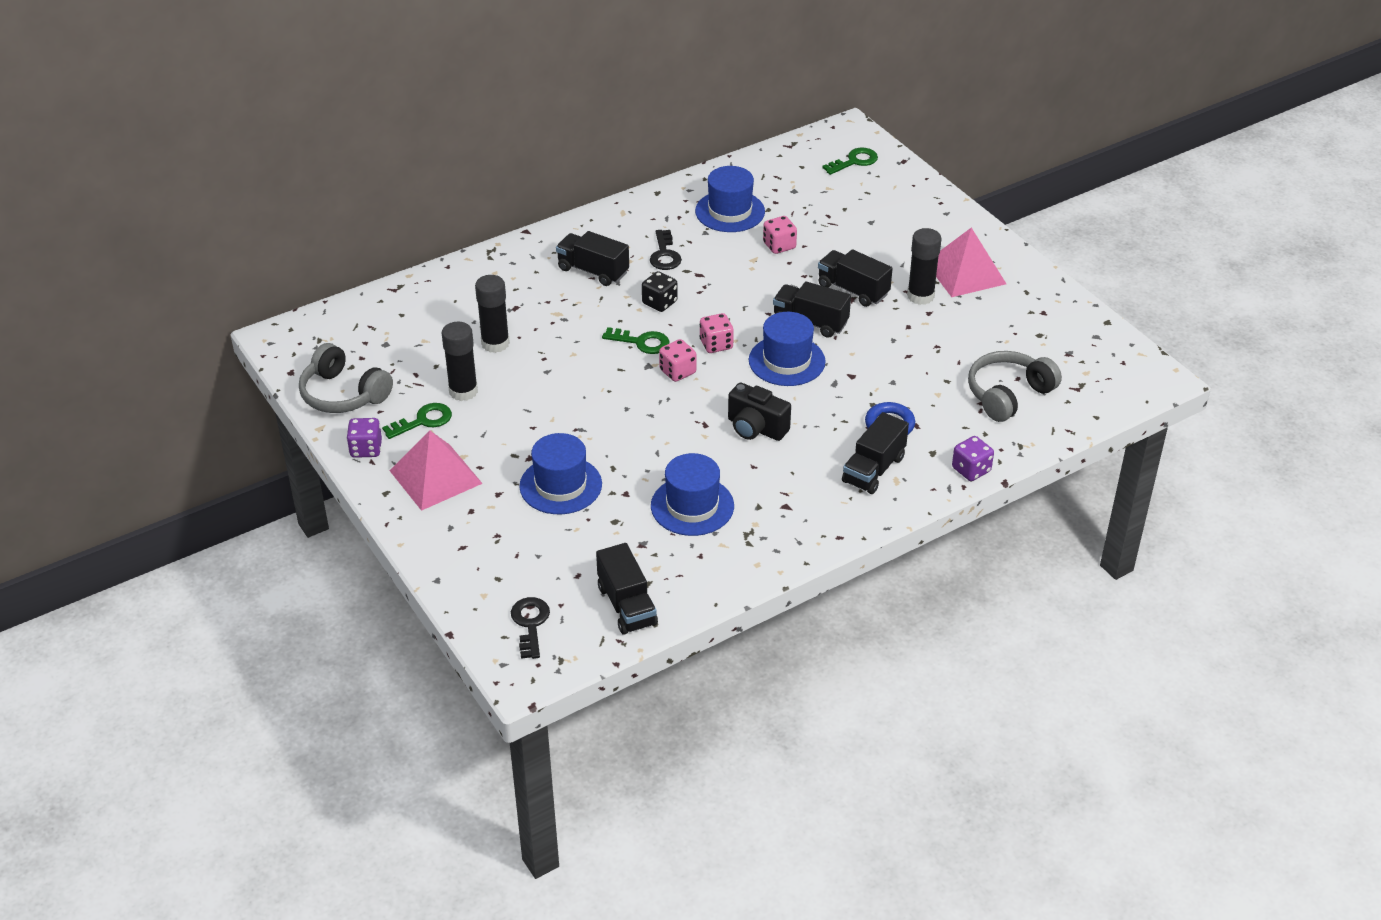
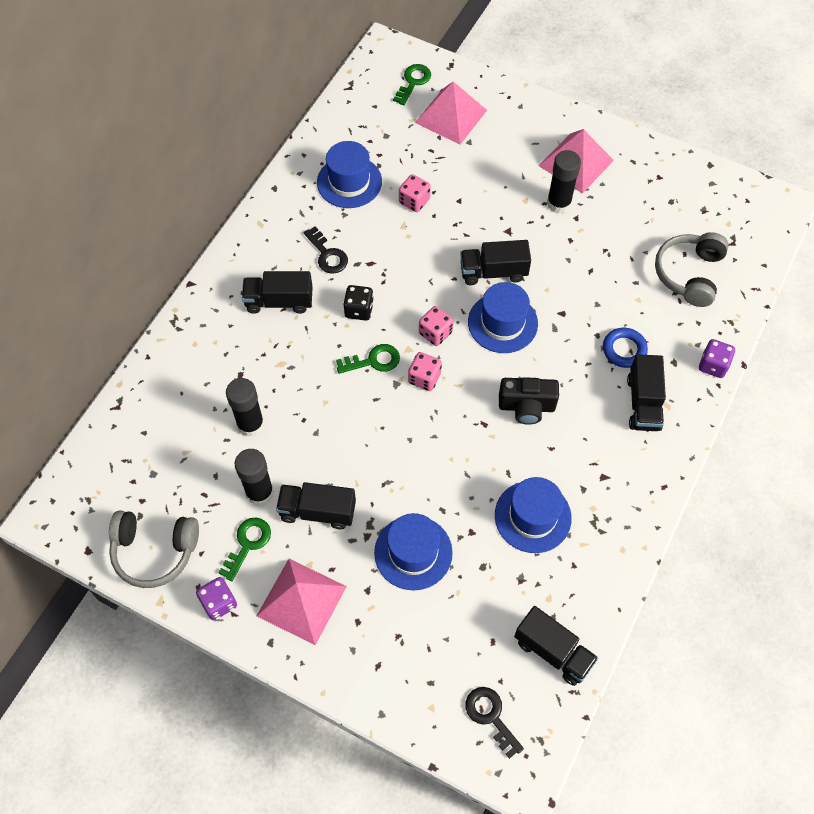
camera: 30 degrees left, 20 degrees up
(853, 290) = (503, 221): black truck -> black truck (317, 511)
(870, 197) = (451, 116): none -> pink pyramid

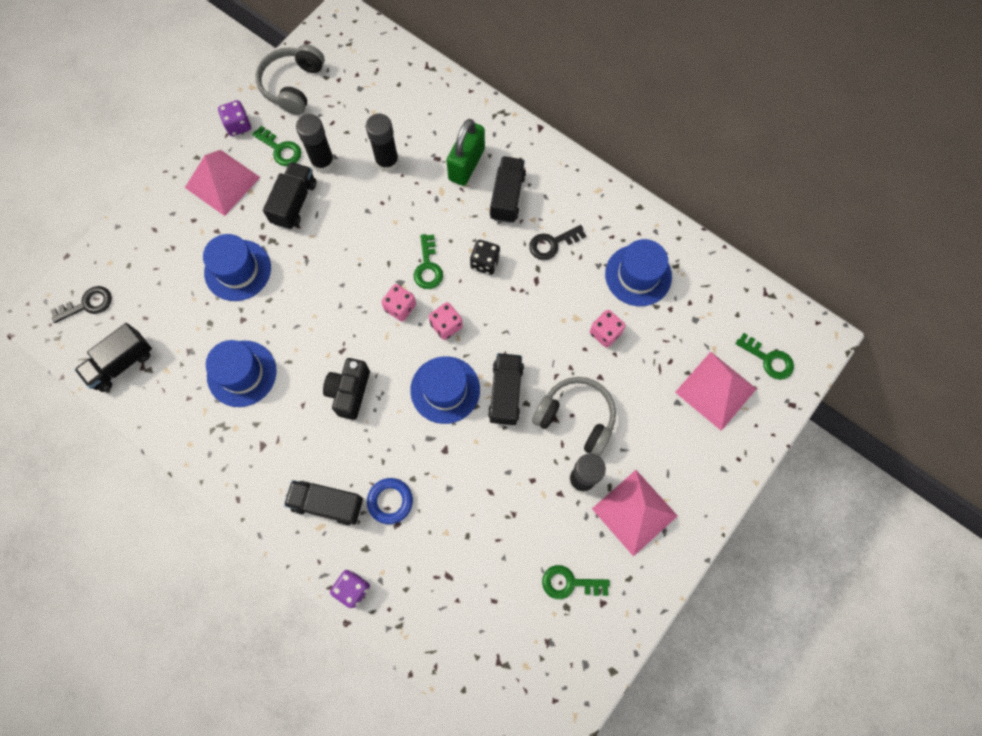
camera: 100 degrees right, 10 degrees up
(244, 345) = (466, 164): none -> green padlock
(651, 201) = (569, 583): none -> green key
(689, 274) = (467, 598): grey headphones -> grey headphones (576, 418)

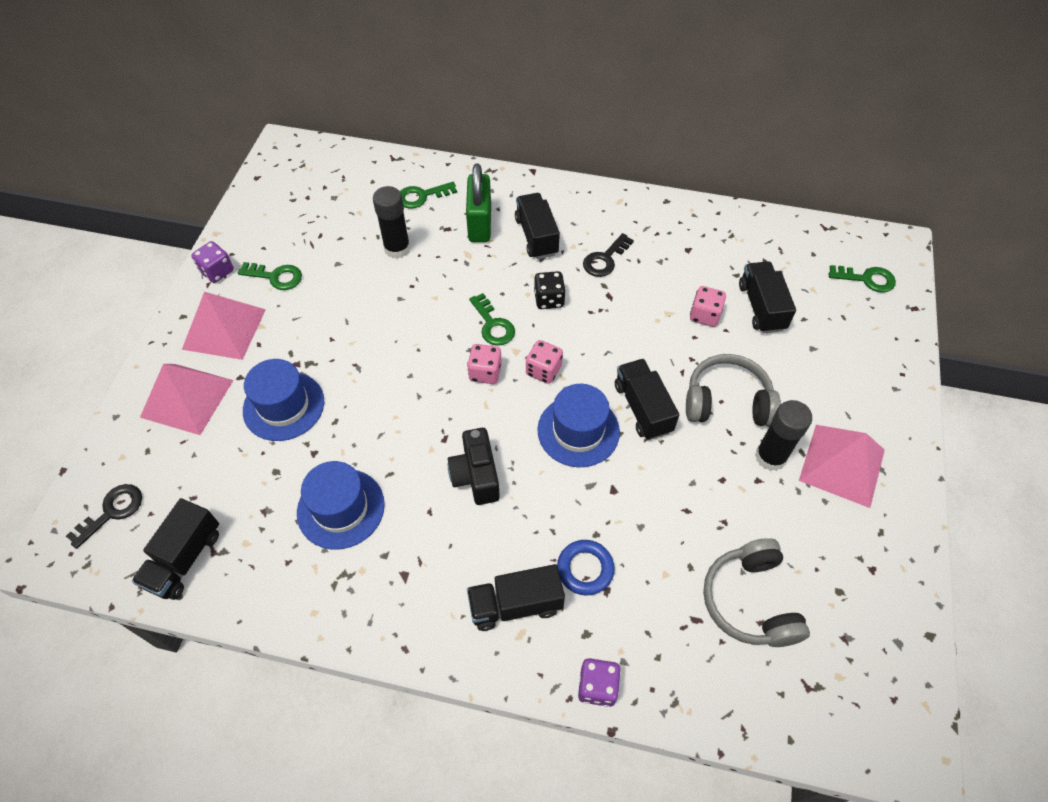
camera: 25 degrees left, 15 degrees down
(293, 85) = (261, 217): grey headphones -> grey headphones (750, 601)
(294, 203) = (316, 319): black truck -> black truck (761, 307)
(323, 162) = (329, 272): black glue stick -> none
(569, 583) = (826, 565): green key -> green key (422, 196)
(638, 275) = (702, 256): blue hat -> none
(715, 390) = (839, 323): pink pyramid -> pink pyramid (187, 398)

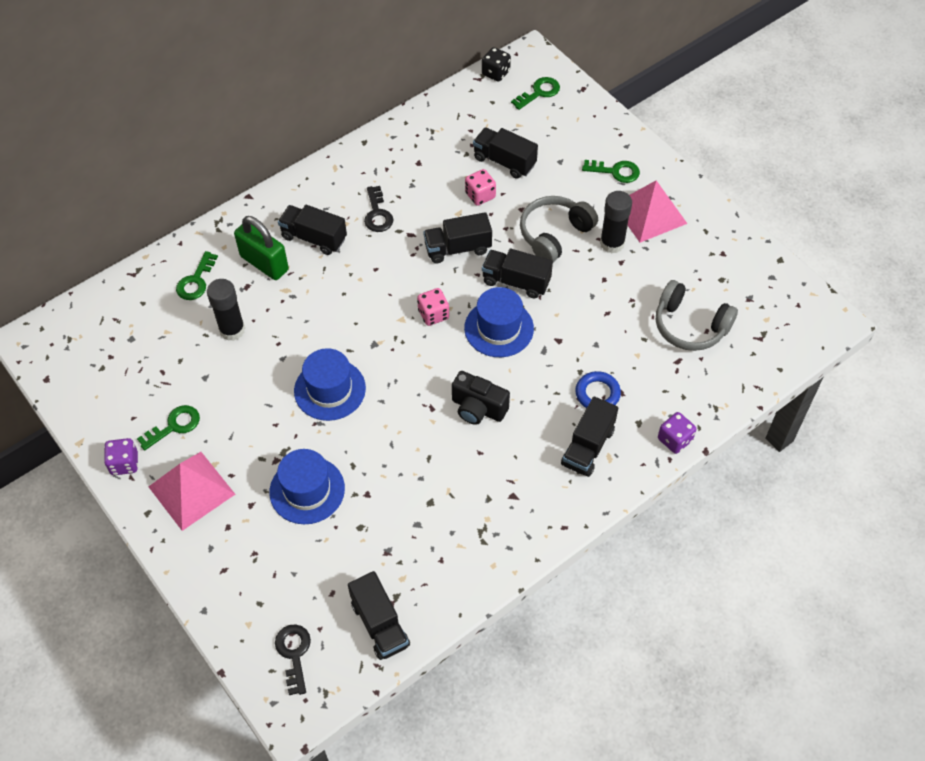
camera: 50 degrees left, 0 degrees up
(187, 398) = (236, 551): pink pyramid -> none
(341, 508) = (428, 503): blue hat -> blue hat (330, 389)
(485, 372) = (401, 349): pink dice -> none
(493, 325) = (366, 317): green key -> green key (615, 171)
(549, 299) = (378, 270): black dice -> black dice (495, 73)
(631, 339) = (458, 248): none -> black truck

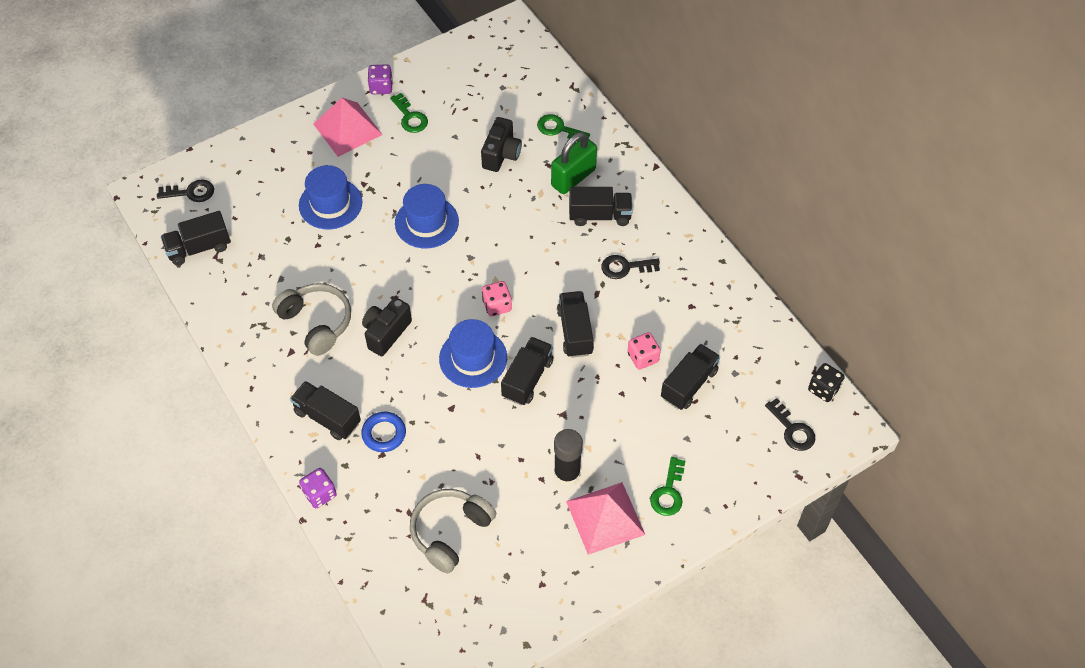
camera: 95 degrees right, 0 degrees up
(232, 330) = (501, 154): black glue stick -> black camera
(314, 238) = (599, 215): black truck -> black truck turned 60 degrees clockwise
(539, 92) = (792, 429): green key -> black key
(554, 234) = (584, 420): grey headphones -> grey headphones (316, 323)

